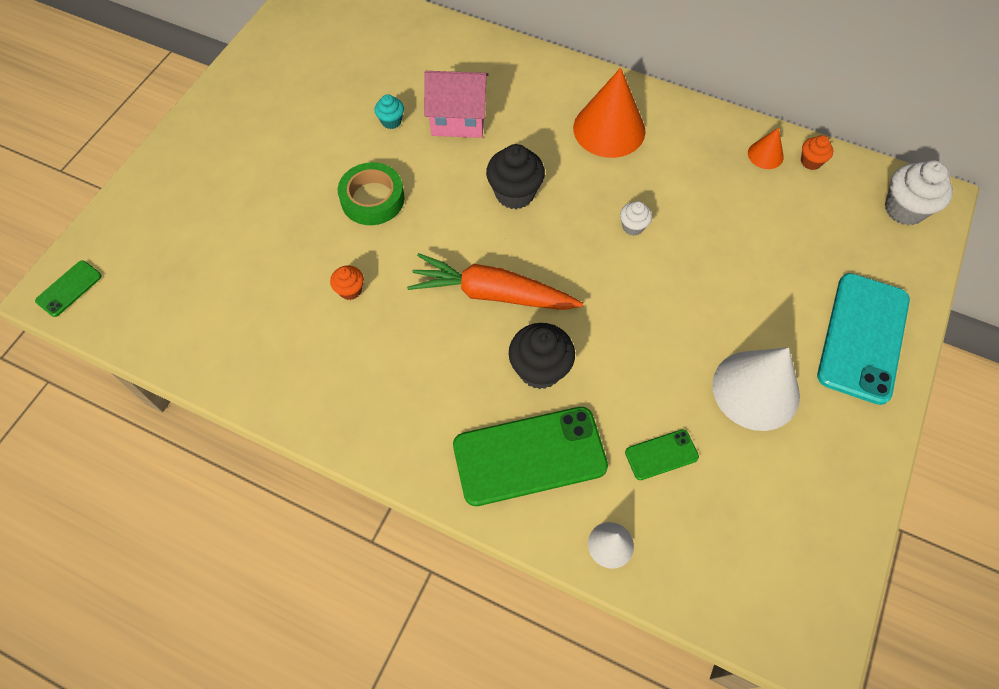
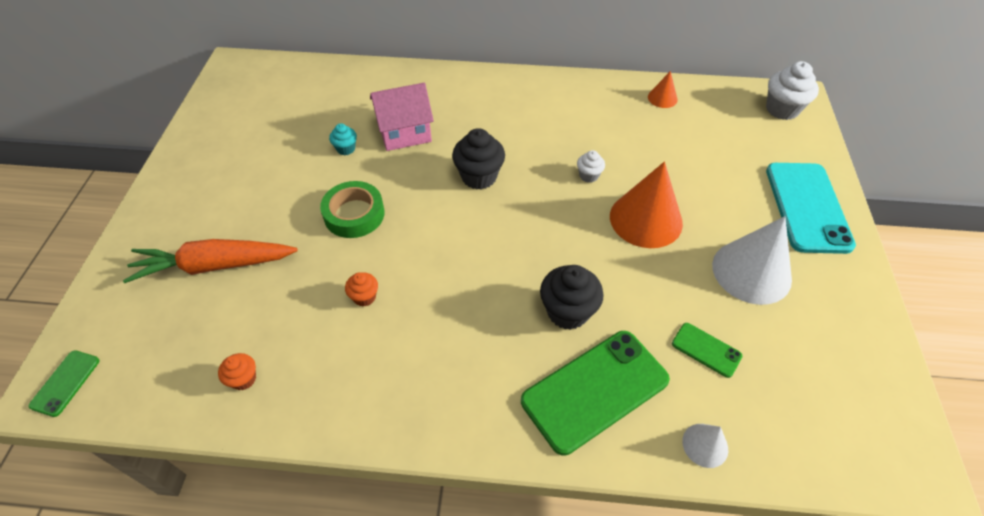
camera: 20 degrees left, 10 degrees down
(492, 294) = (496, 261): orange carrot -> orange carrot (214, 266)
(609, 129) = (533, 110): orange cone -> orange cone (646, 219)
(661, 455) = (706, 350): green phone -> green phone turned 75 degrees clockwise
(810, 162) = (698, 94): orange cupcake -> orange cupcake (244, 379)

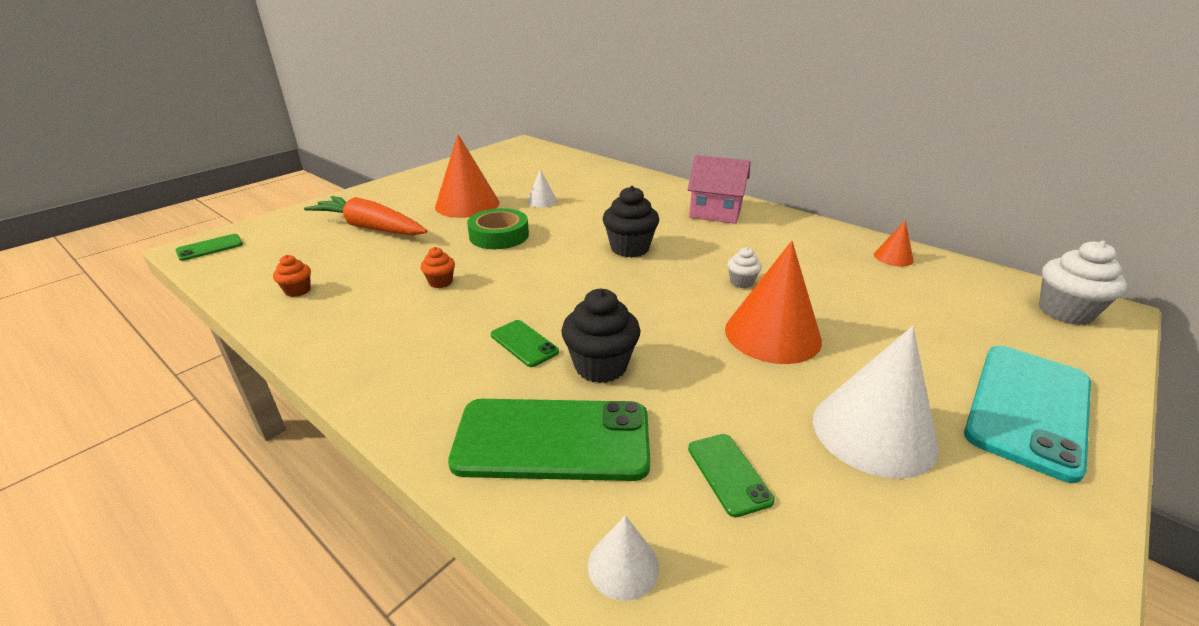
camera: 35 degrees right, 20 degrees down
(277, 186) = (467, 204): none -> orange cone
(346, 149) = (542, 201): turquoise cupcake -> white cone
(404, 133) = (599, 206): pink house -> pink house (715, 212)
(497, 322) = (524, 343): none -> green phone

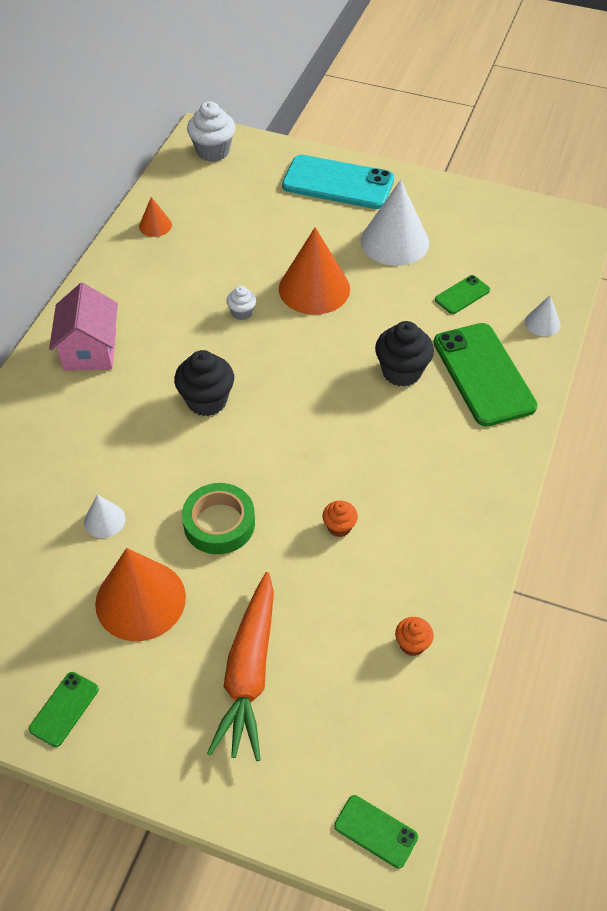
camera: 110 degrees left, 20 degrees up
(524, 343) = (399, 424): green phone -> green phone (64, 709)

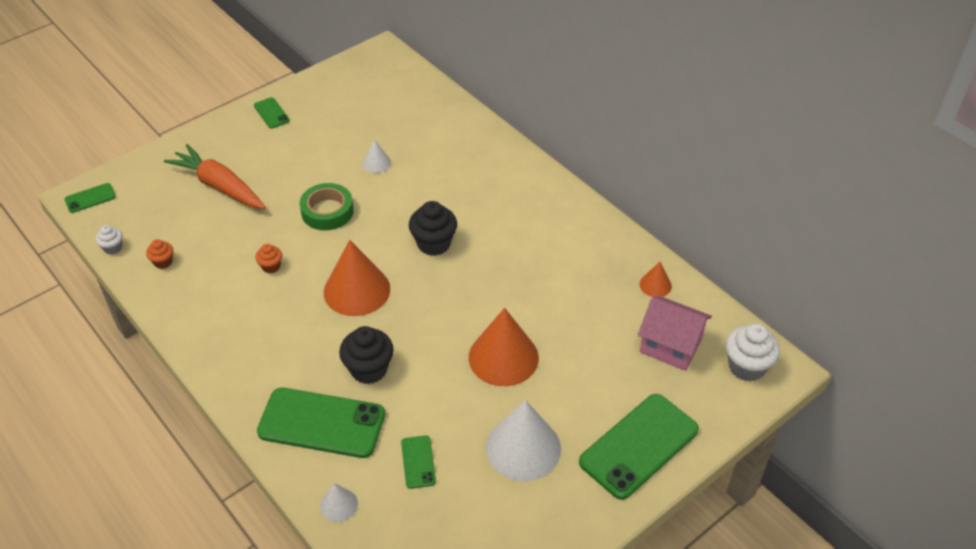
camera: 120 degrees right, 5 degrees down
(90, 350) = (532, 201): pink house -> pink house (670, 346)
(140, 600) = (307, 160): orange cone -> orange cone (357, 290)
(242, 313) = (508, 298): white cupcake -> white cupcake (113, 248)
(338, 183) = (639, 446): turquoise phone -> green phone

